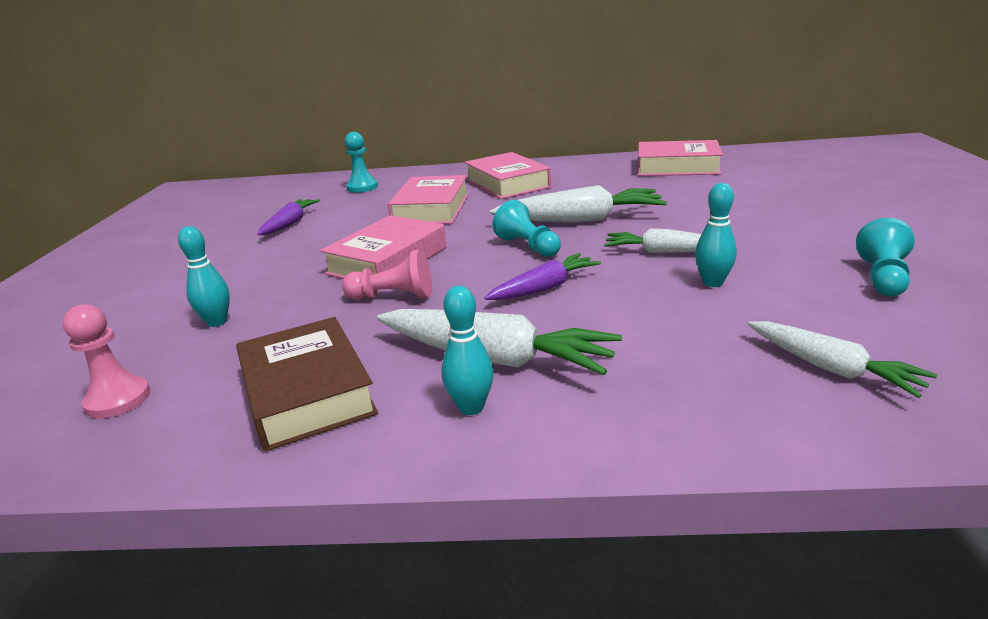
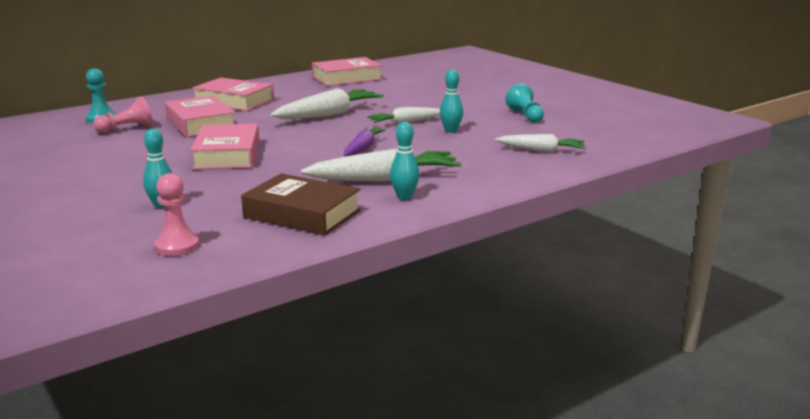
camera: 40 degrees left, 5 degrees down
(290, 224) = (86, 150): purple carrot -> none
(393, 296) = (271, 169): pink pawn -> pink pawn (126, 129)
(528, 246) = (317, 132): turquoise pawn -> none

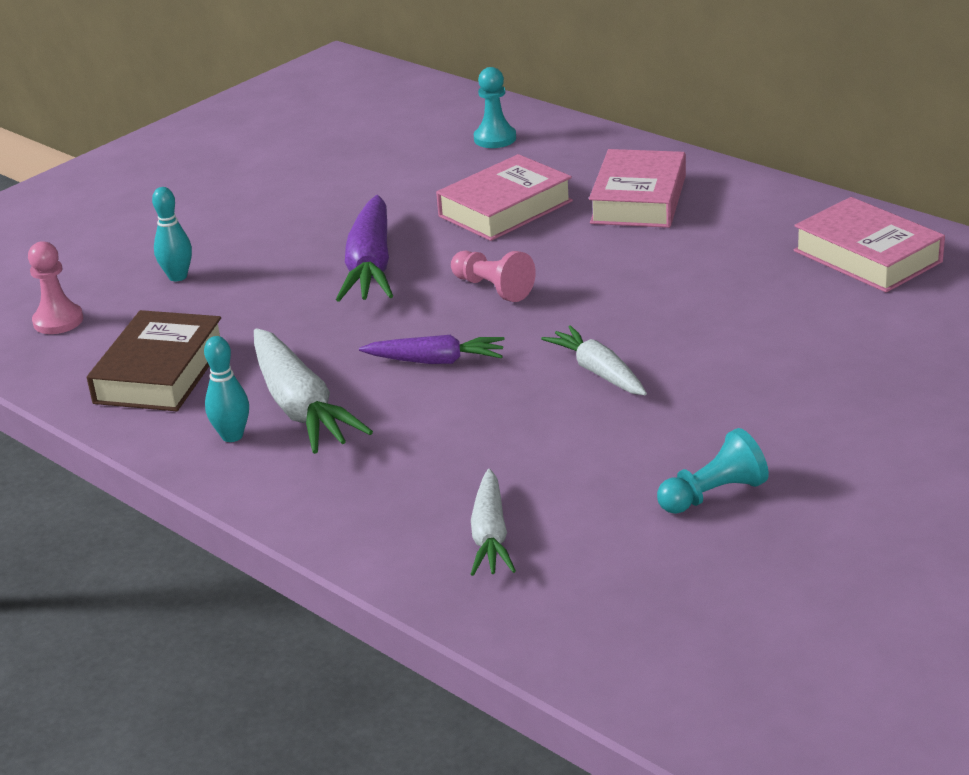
camera: 80 degrees right, 10 degrees up
(126, 129) = (459, 168): pink pawn -> pink pawn (493, 288)
(227, 155) = (370, 266): pink book -> purple carrot
(329, 115) = (607, 293): white carrot -> none
(451, 131) = (569, 424): turquoise bowling pin -> none

